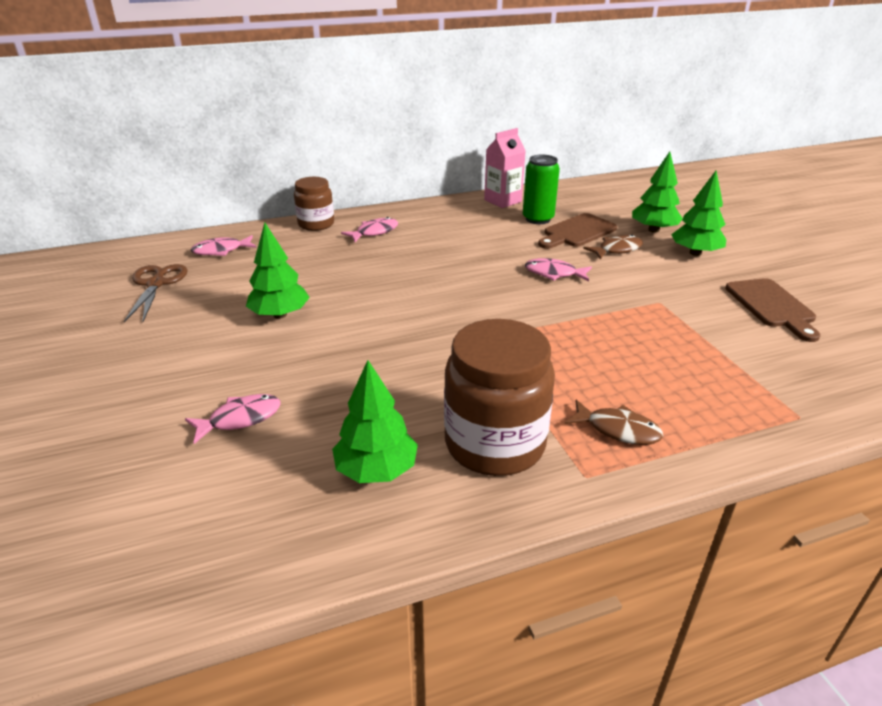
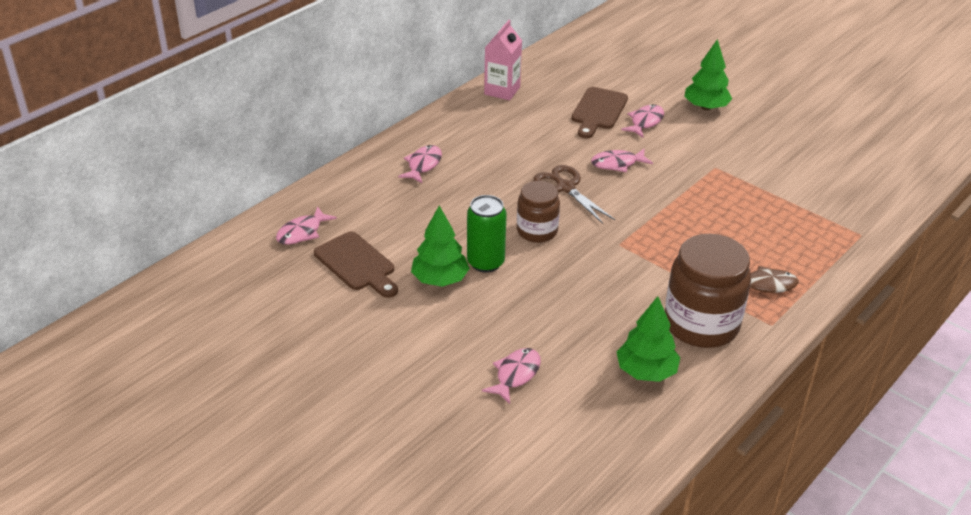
camera: 30 degrees left, 5 degrees up
(156, 284) = (288, 288): brown scissors -> brown scissors (565, 187)
(316, 224) = (356, 172): brown jar -> brown jar (537, 231)
(538, 219) = (552, 105): green can -> green can (485, 262)
(617, 250) = (645, 122): brown fish -> pink fish
(653, 230) = (656, 90): green tree -> none
(772, 306) = (791, 146): brown cutting board -> brown cutting board (357, 264)

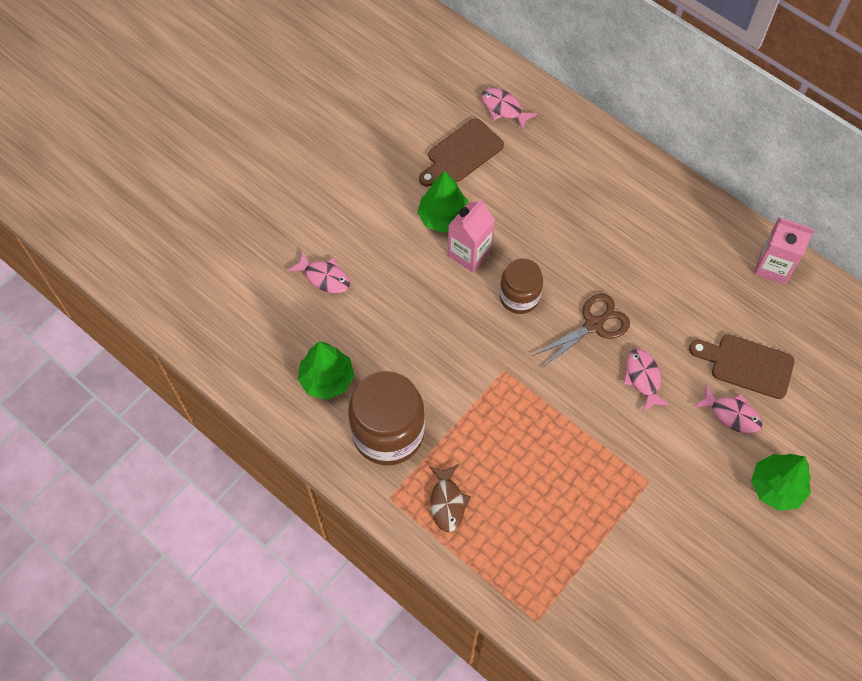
camera: 90 degrees right, 25 degrees up
(423, 165) = (618, 196): pink fish -> none
(485, 262) = (469, 253): green can -> pink carton

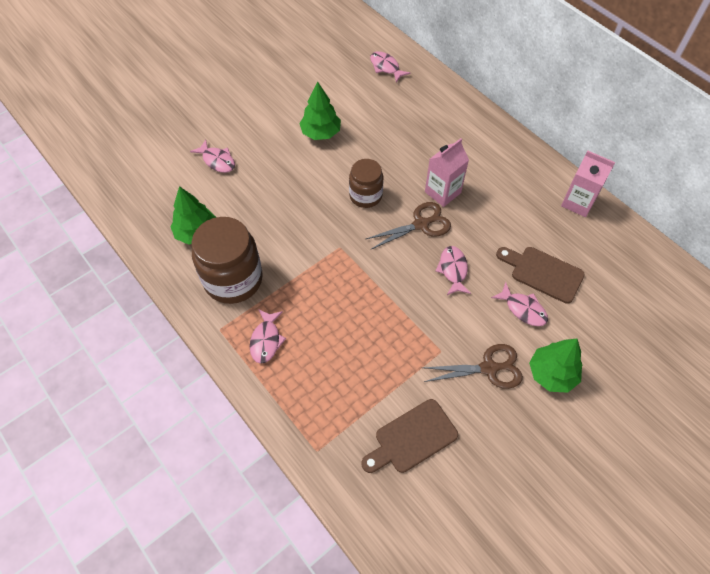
camera: 10 degrees right, 5 degrees down
(447, 502) = (266, 340): brown fish -> pink fish
(462, 153) = (346, 92): brown cutting board -> brown cutting board (412, 438)
(469, 253) = (334, 160): pink carton -> pink carton (442, 192)
(706, 492) = (489, 368): none -> brown scissors

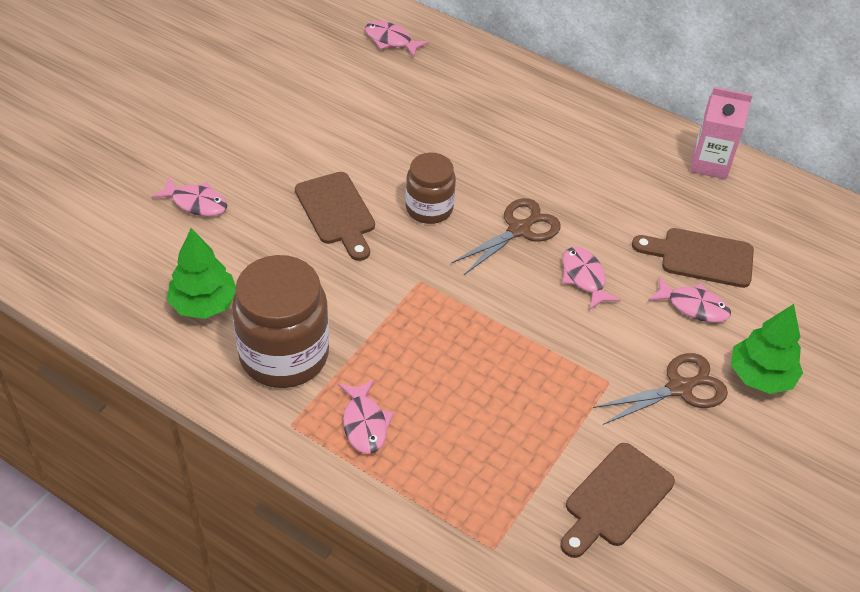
camera: 20 degrees left, 10 degrees down
(303, 186) = (336, 212): none -> brown cutting board
(321, 133) = (333, 139): green tree -> none
(442, 192) = (531, 184): pink carton -> none

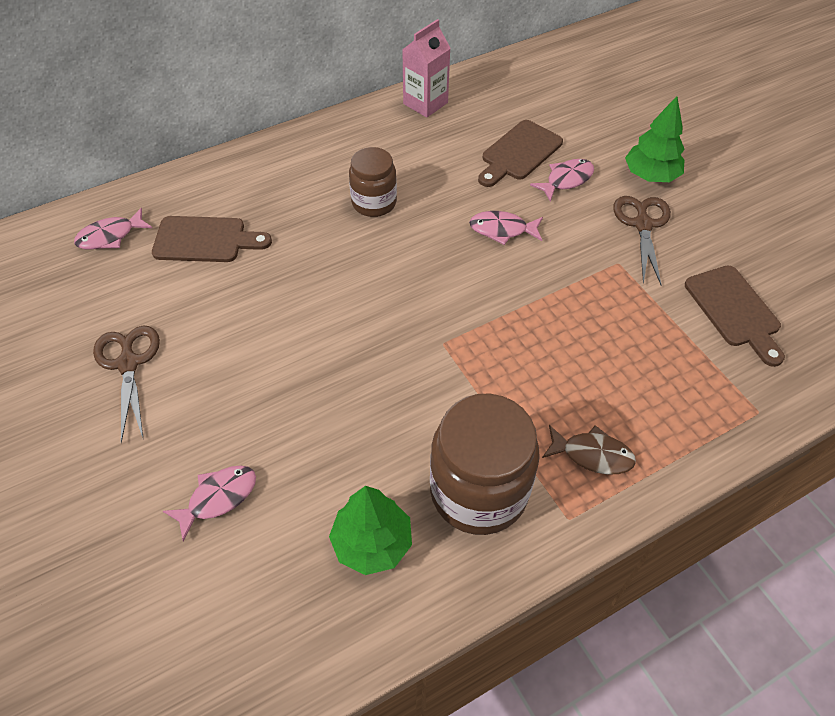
camera: 60 degrees left, 5 degrees up
(336, 212) = (316, 374): brown cutting board -> brown cutting board (205, 240)
(364, 423) = (592, 455): pink fish -> brown fish
(429, 208) = (358, 299): brown jar -> brown jar (374, 202)
(519, 229) = (424, 247): brown scissors -> brown scissors (128, 363)

